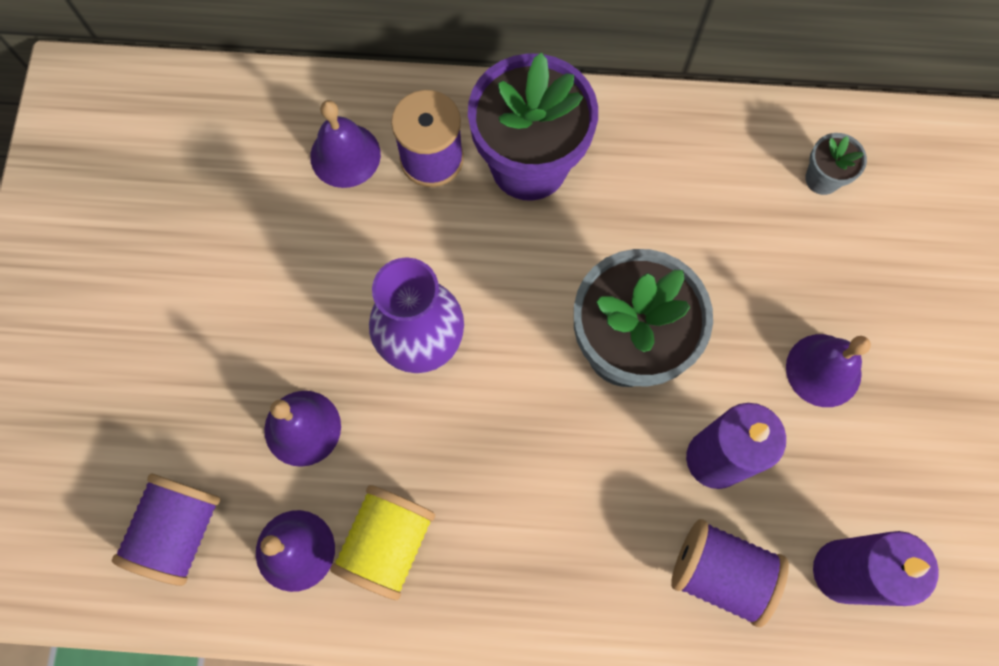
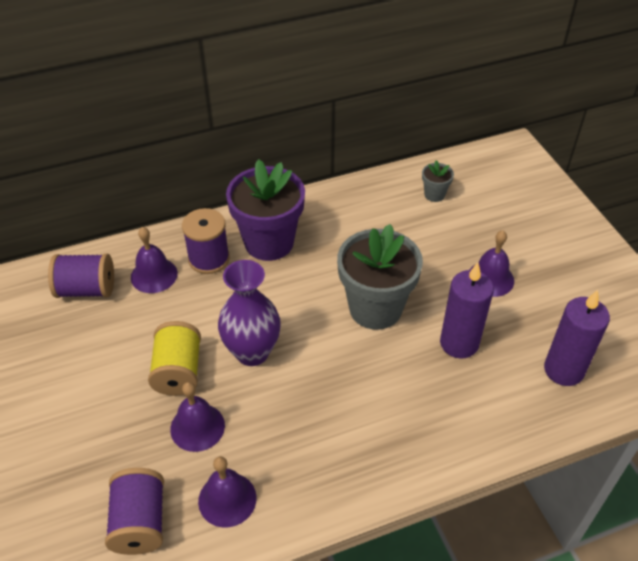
camera: 25 degrees left, 25 degrees down
(387, 544) = (287, 469): yellow spool -> yellow spool (178, 371)
(720, 573) = (497, 399): purple spool -> purple spool (86, 289)

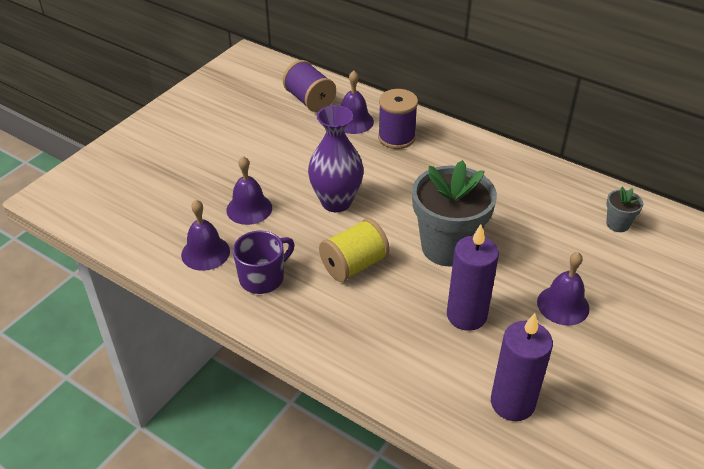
camera: 55 degrees right, 5 degrees down
(140, 522) = (157, 221): purple spool -> none
(178, 371) = (285, 176): yellow spool -> yellow spool (354, 265)
(269, 242) = (446, 158): purple flower pot -> none
(302, 466) = (263, 278): none -> purple mug

